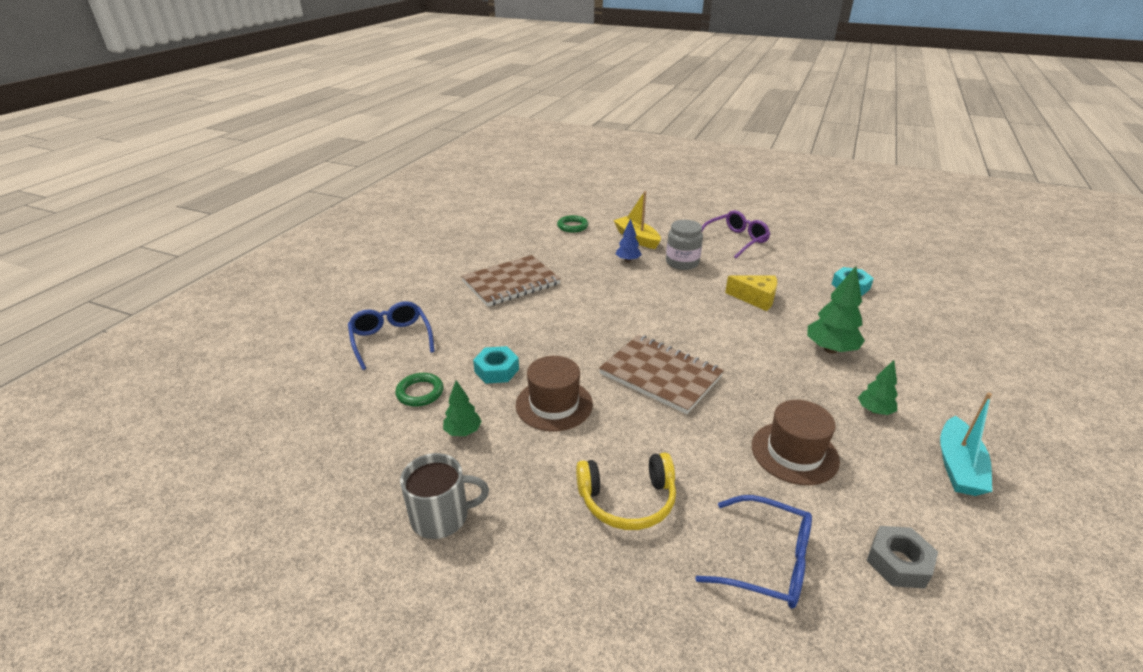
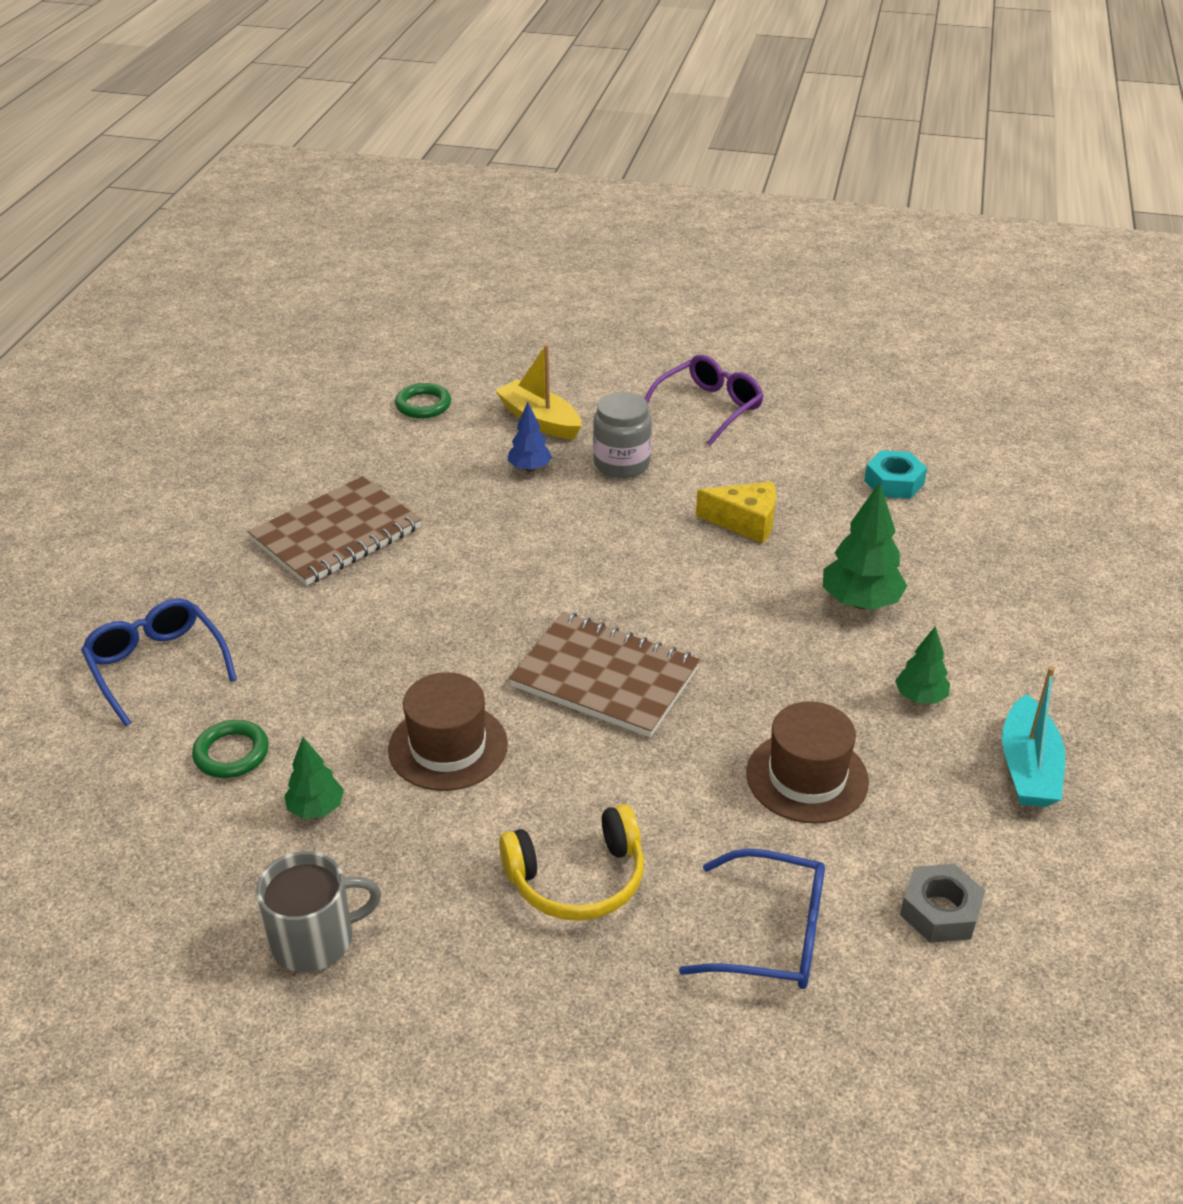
camera: 10 degrees left, 5 degrees up
(496, 370) = (346, 700): turquoise nut -> none

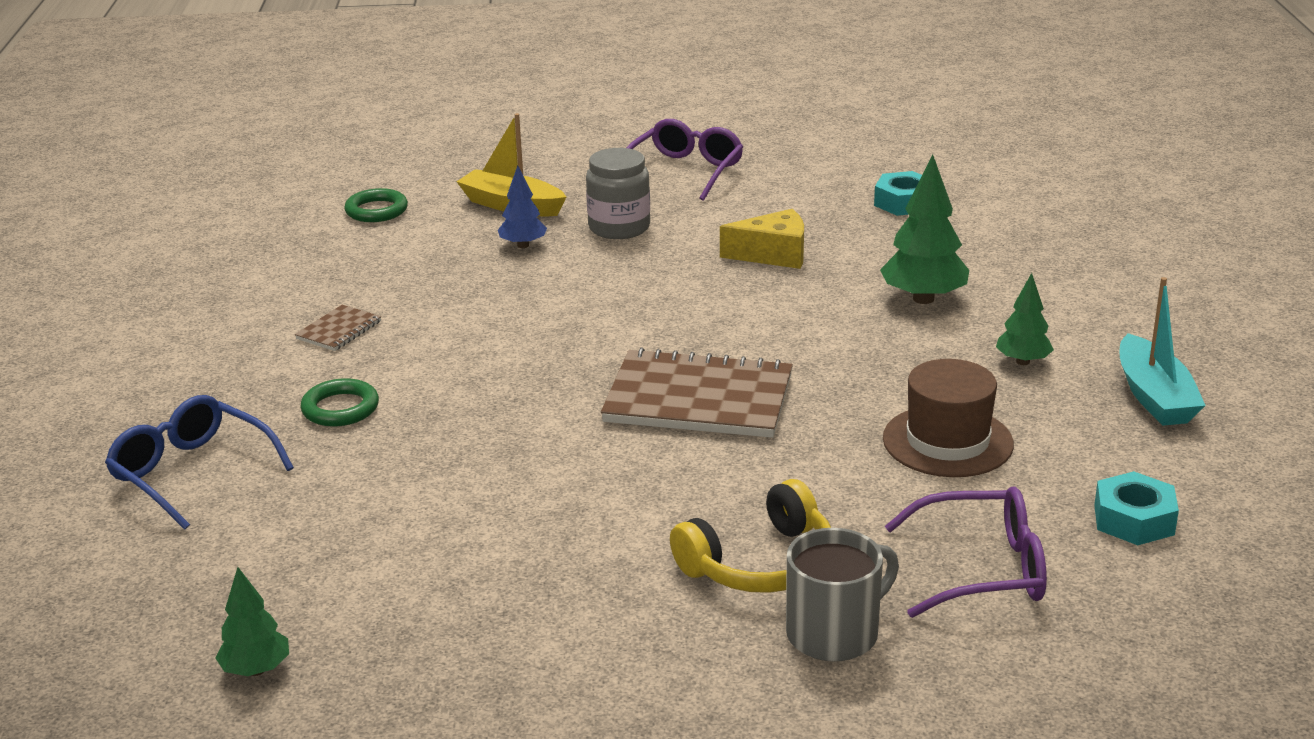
camera: 15 degrees left, 10 degrees down
(231, 753) = (322, 531): green ring -> green ring (340, 408)
(315, 939) = (505, 668): grey mug -> grey mug (834, 633)
(316, 809) = (445, 560): green tree -> green tree (256, 670)
(336, 534) = (339, 330): brown notebook -> brown notebook, size x0.45
(448, 747) = (562, 483): brown hat -> none
(772, 935) = (983, 569): blue glasses -> purple glasses
(940, 911) = (1134, 520): grey nut -> turquoise nut

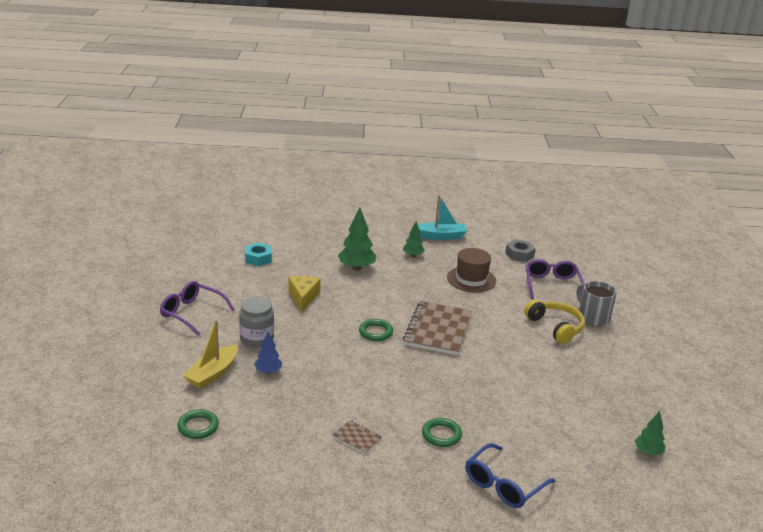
camera: 90 degrees left, 0 degrees up
(670, 331) = (375, 332): none -> green ring
(1134, 520) = (519, 254): turquoise nut -> grey nut

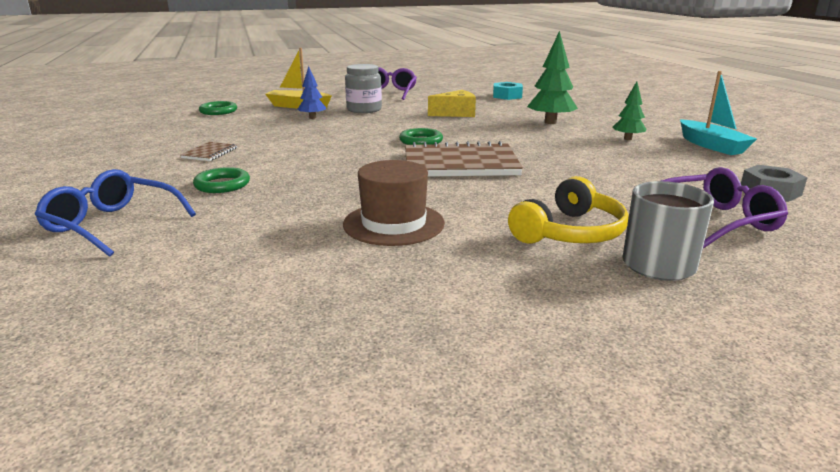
camera: 75 degrees right, 5 degrees down
(471, 279) = (624, 169): brown hat -> brown hat (393, 224)
(648, 452) = (194, 347): green tree -> none

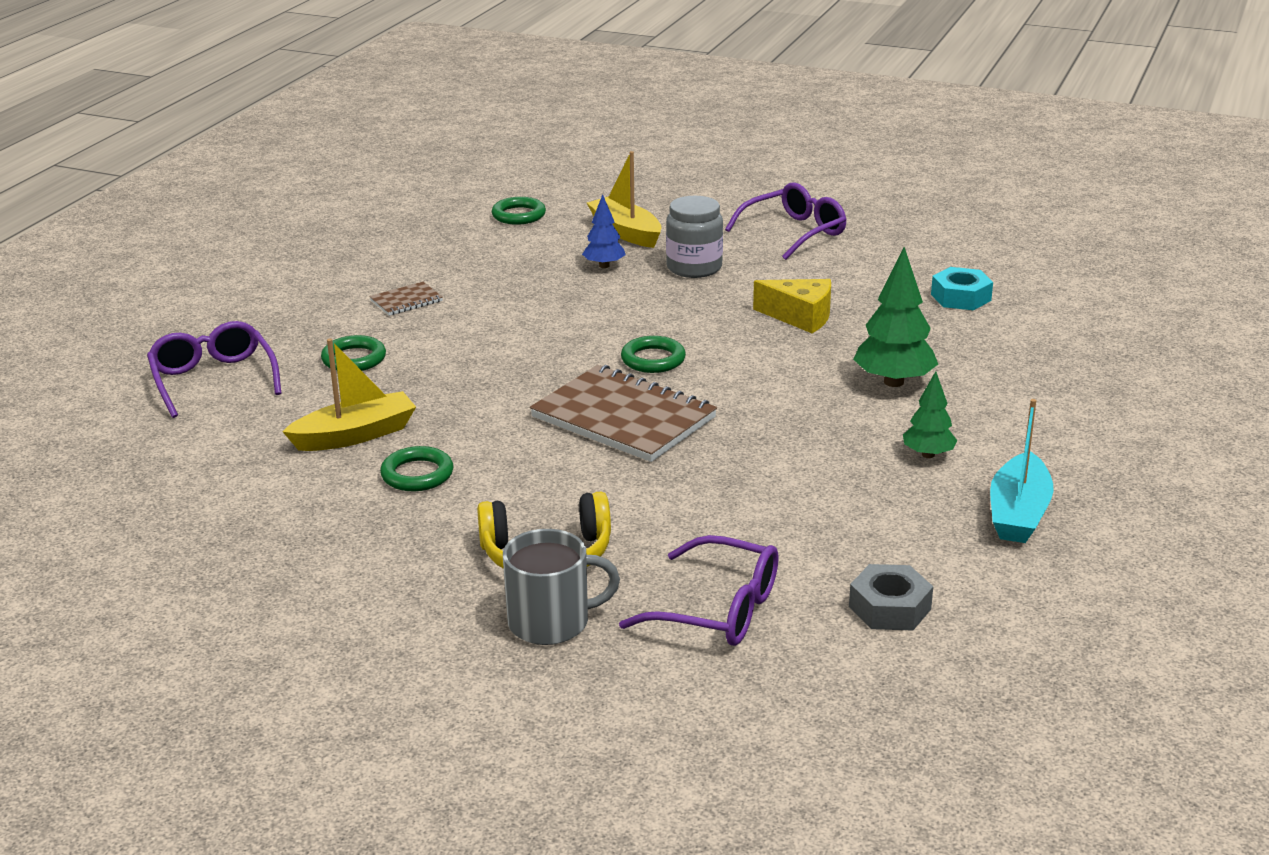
camera: 40 degrees right, 5 degrees up
(112, 224) = (213, 379): blue glasses -> purple glasses
(302, 219) = (355, 435): none -> yellow boat
(393, 224) = (417, 474): brown hat -> green ring

